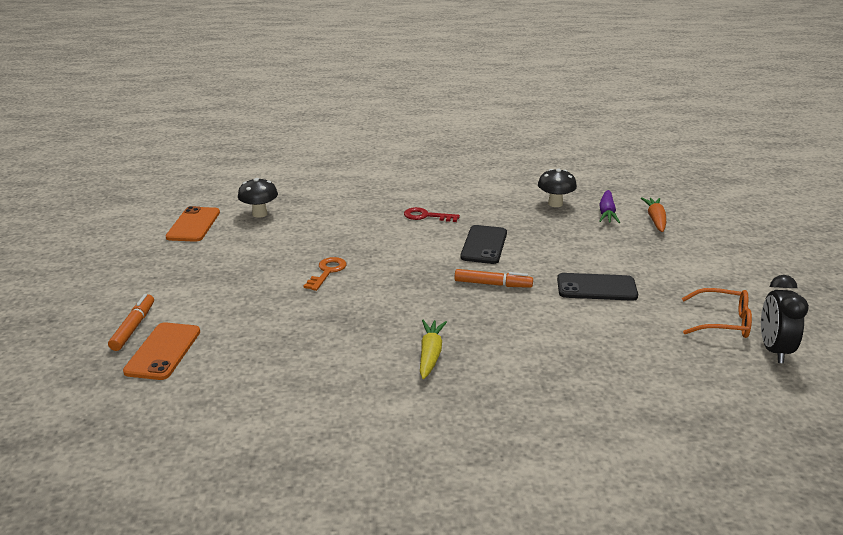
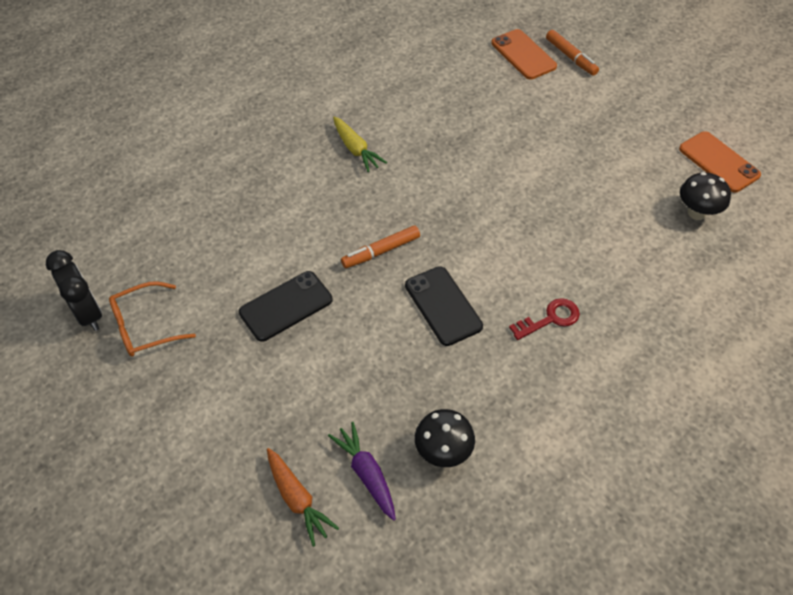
camera: 140 degrees right, 25 degrees up
(327, 272) = (528, 180): orange key -> none

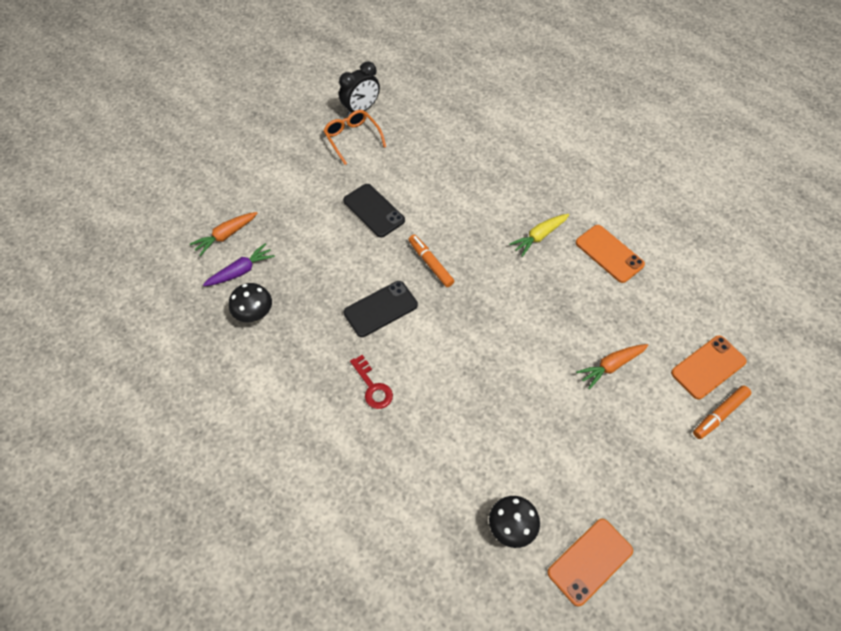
camera: 85 degrees right, 5 degrees up
(387, 98) = (609, 254): none -> orange phone
(522, 118) = (611, 366): none -> orange carrot

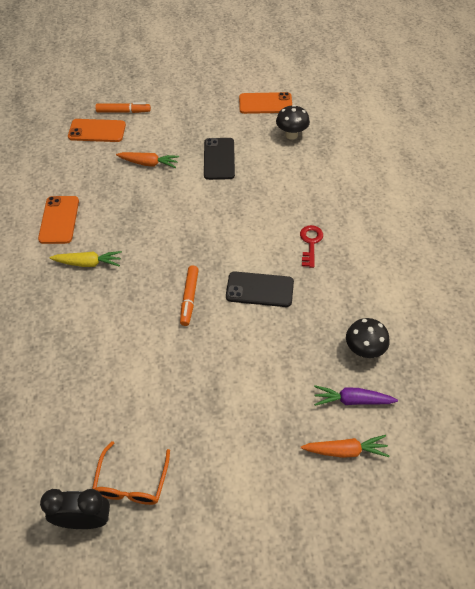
camera: 140 degrees left, 5 degrees down
(374, 210) = (189, 378): black phone -> black phone (219, 159)

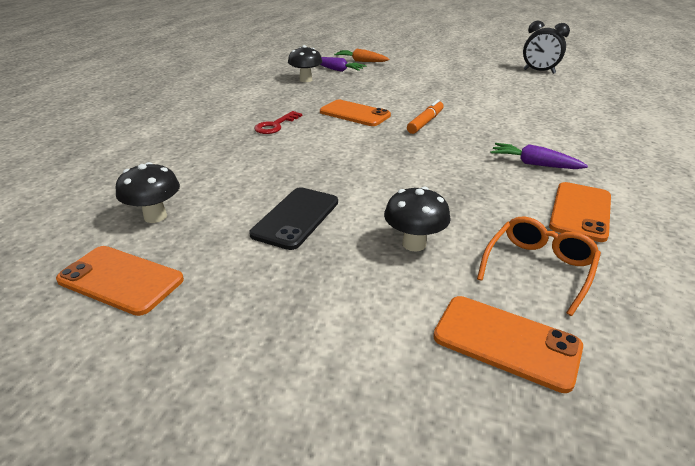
camera: 155 degrees left, 20 degrees down
(88, 263) = (534, 164): yellow carrot -> purple carrot
(123, 111) = (427, 374): orange marker -> none
(132, 482) = (505, 74): orange glasses -> orange glasses (538, 268)
(149, 163) = (414, 244): orange carrot -> black mushroom
(259, 289) = (354, 114): black phone -> orange phone

